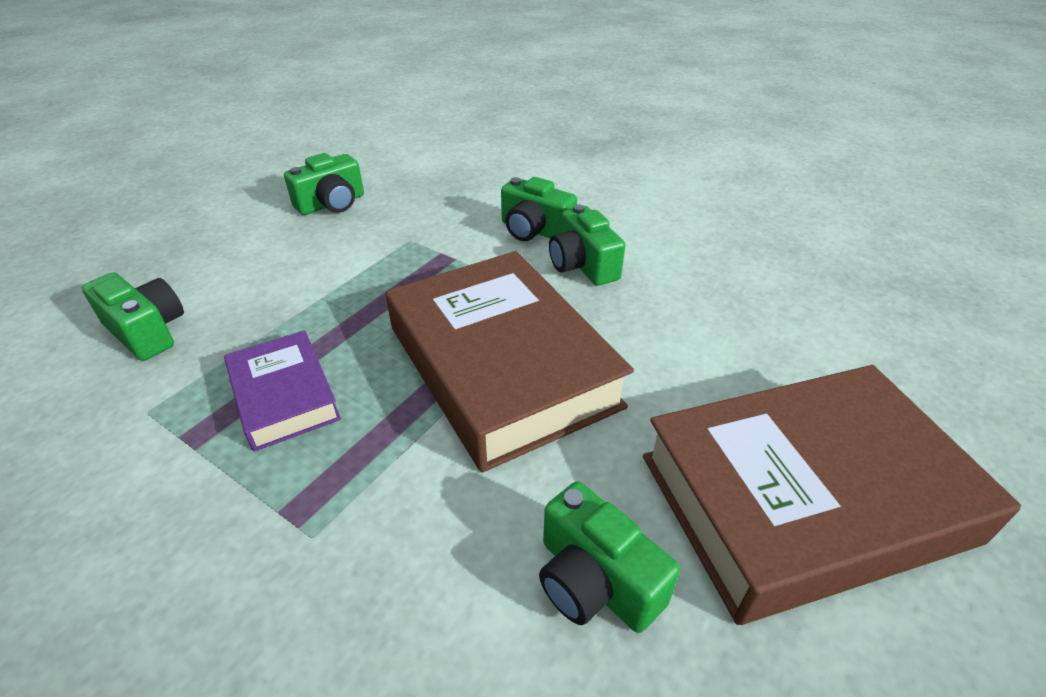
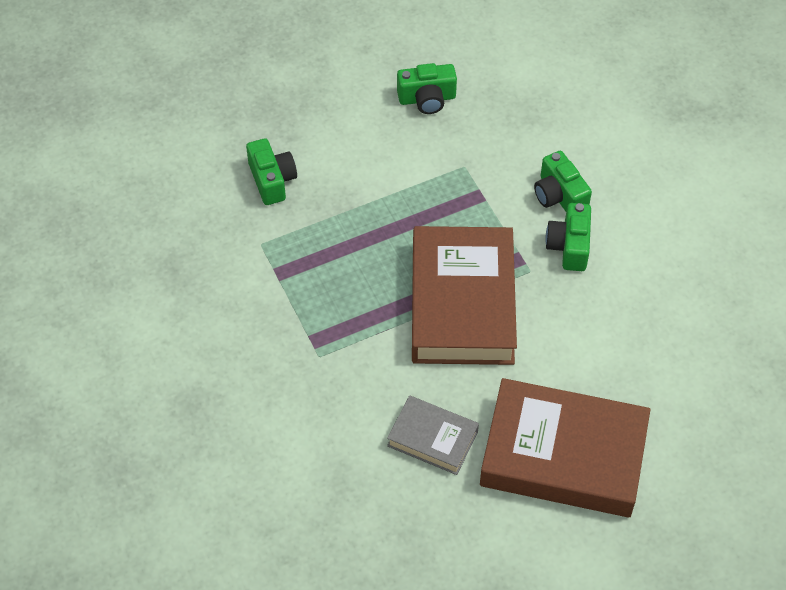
camera: 30 degrees right, 15 degrees up
(284, 396) = (333, 267): purple book -> none
(595, 581) = (432, 438): green camera -> grey book

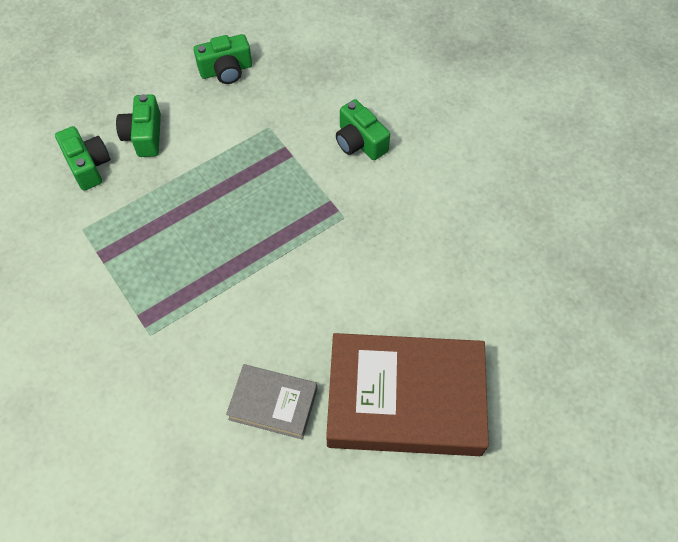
camera: 10 degrees left, 5 degrees up
(462, 303) = (284, 259): brown book -> none
(569, 246) = (376, 188): green camera -> green camera (144, 136)

